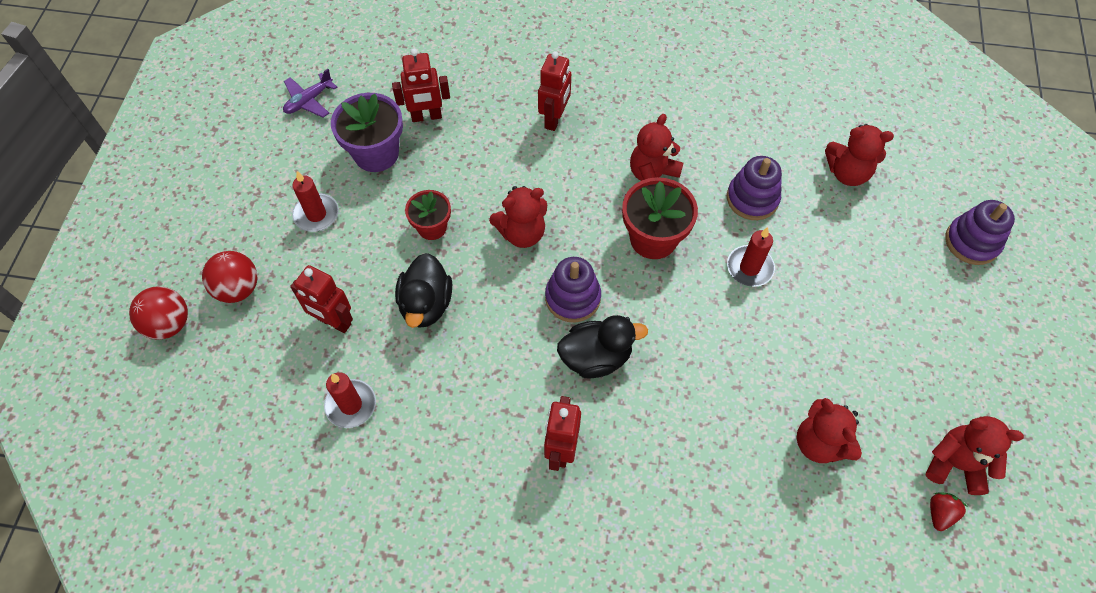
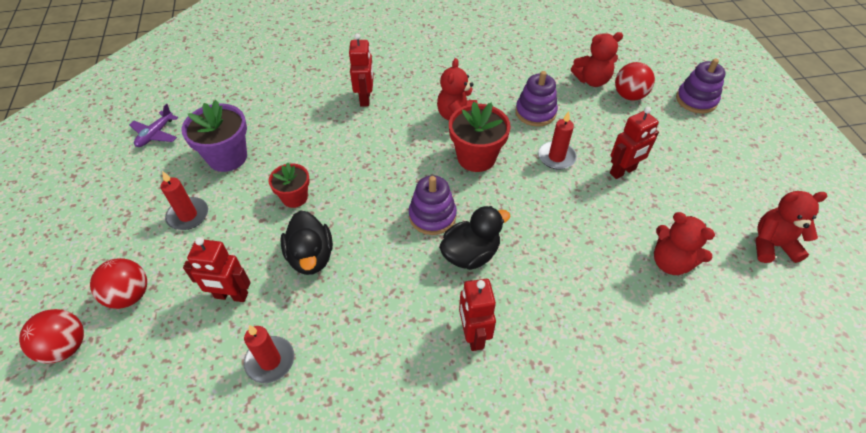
camera: 20 degrees left, 10 degrees down
(426, 116) = (261, 121): red robot -> red robot (623, 171)
(522, 233) = (371, 181): red teddy bear -> none
(885, 209) = (629, 96): none -> red ball
(939, 513) = (782, 284): red strawberry -> none

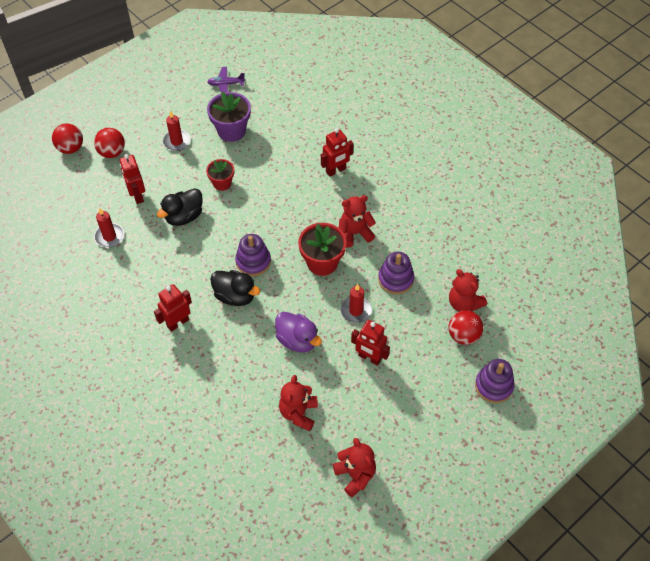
camera: 60 degrees right, 5 degrees up
(568, 221) = (297, 340): none -> purple duck

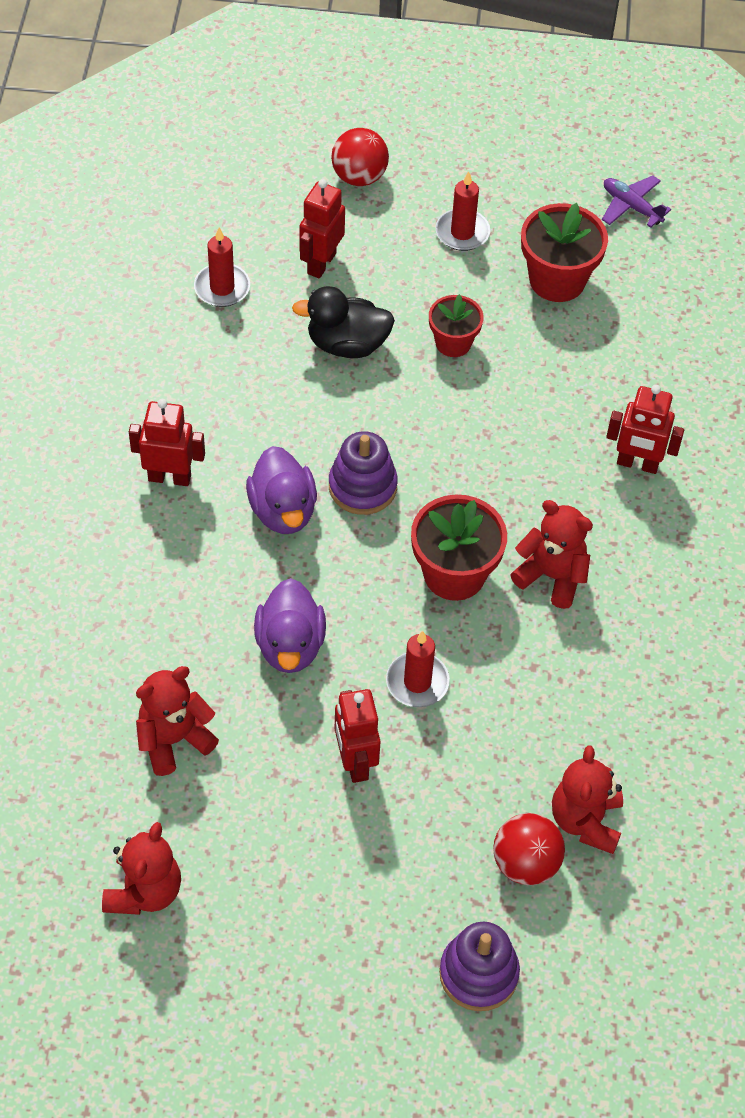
camera: 45 degrees right, 0 degrees up
(71, 148) = (313, 127): red ball -> none
(231, 130) = (557, 280): purple flower pot -> red flower pot
(235, 296) = (283, 510): black duck -> purple duck
(395, 279) = (528, 693): purple stacking toy -> none

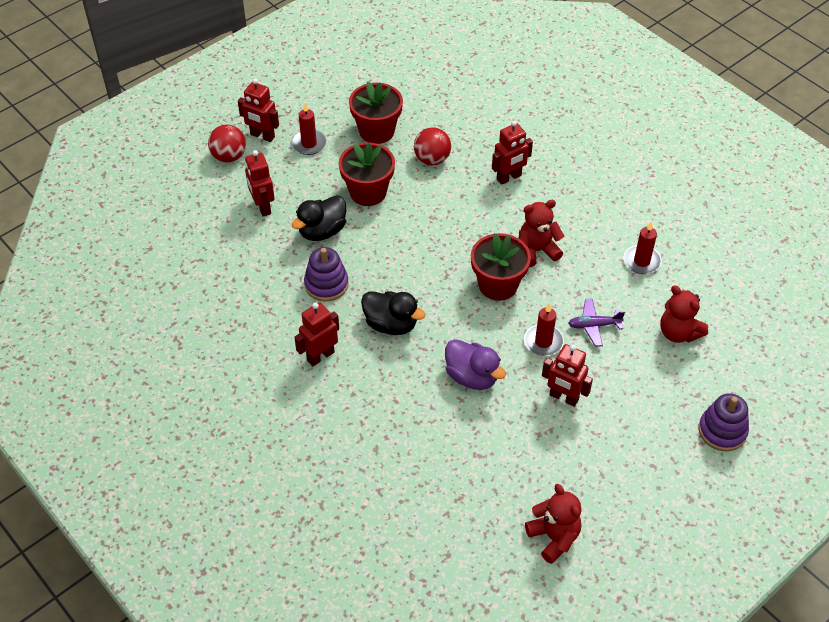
camera: 45 degrees left, 5 degrees down
(174, 739) = (478, 463): red teddy bear -> none
(222, 288) = (230, 254): red candle -> red candle (641, 261)
(283, 510) = (391, 324): purple duck -> black duck
(362, 487) = (411, 284): purple stacking toy -> purple stacking toy (326, 284)
(424, 182) = (262, 136): none -> red robot
(453, 343) = (368, 192): red flower pot -> red flower pot, size x1.60
(525, 863) = (680, 371): red ball -> red ball (432, 159)
(631, 206) = (367, 77): purple plane -> purple plane (594, 325)

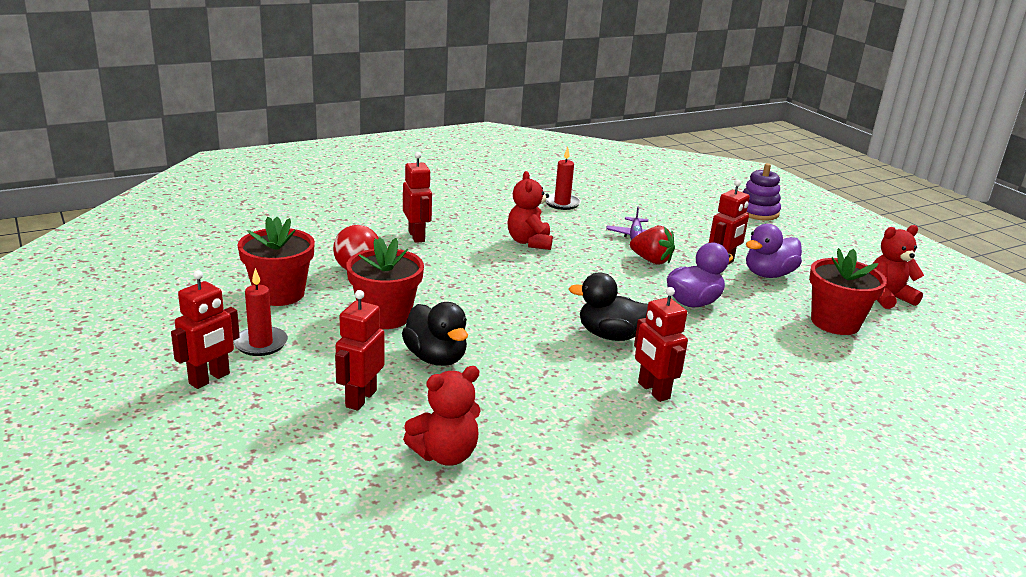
camera: 80 degrees left, 25 degrees down
(229, 156) = (229, 415): red ball -> none
(262, 207) = (360, 398): red robot -> red robot turned 120 degrees clockwise
(326, 284) = (532, 369): purple stacking toy -> none
(391, 324) = (611, 335): black duck -> black duck turned 120 degrees counterclockwise
(498, 285) = (569, 268): red flower pot -> red flower pot (835, 323)
(543, 342) = (651, 260): red candle -> red strawberry
(559, 436) = (768, 274): none -> purple duck
(678, 333) = (650, 206): red teddy bear -> red teddy bear (445, 454)

